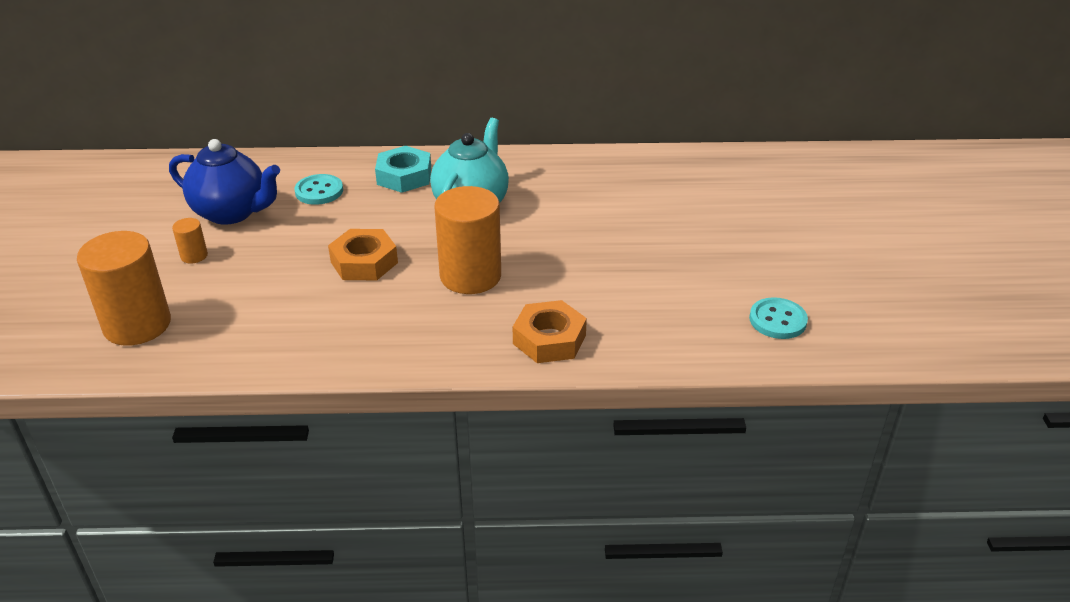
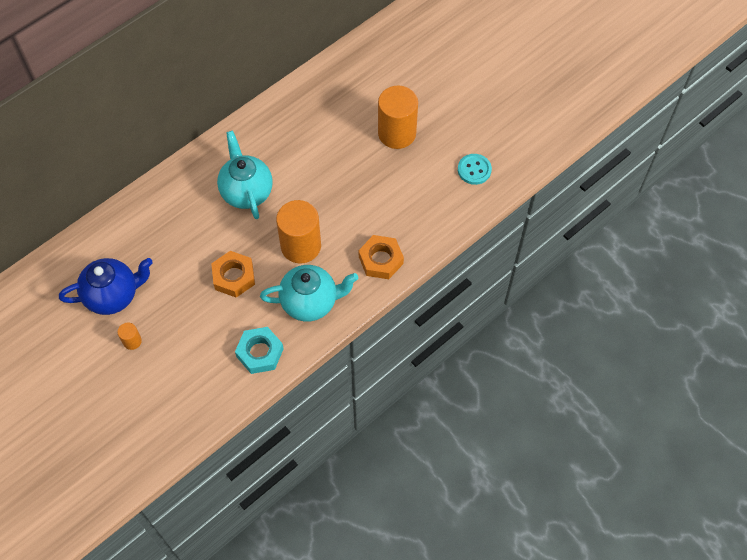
camera: 40 degrees left, 25 degrees up
(137, 325) = (162, 406): orange cylinder -> orange cylinder (397, 133)
(319, 191) = (145, 242): turquoise button -> none
(404, 176) = (182, 195): turquoise nut -> turquoise nut (260, 353)
(415, 330) = (310, 302): none -> turquoise teapot

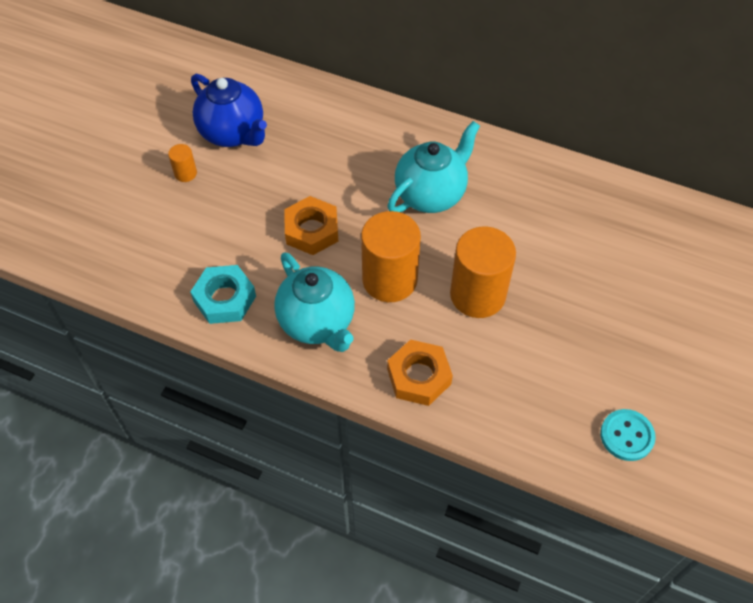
camera: 65 degrees right, 5 degrees down
(397, 133) = (618, 316): orange cylinder -> orange cylinder (477, 295)

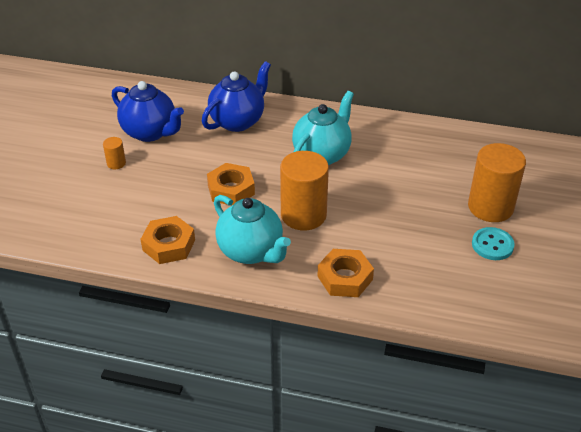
camera: 10 degrees left, 15 degrees down
(224, 299) = (168, 245): turquoise nut -> orange nut
(340, 130) = (238, 121): none -> blue teapot
(477, 295) = (377, 216): orange cylinder -> orange cylinder (490, 207)
(626, 436) = (523, 296): turquoise button -> turquoise button (492, 245)

